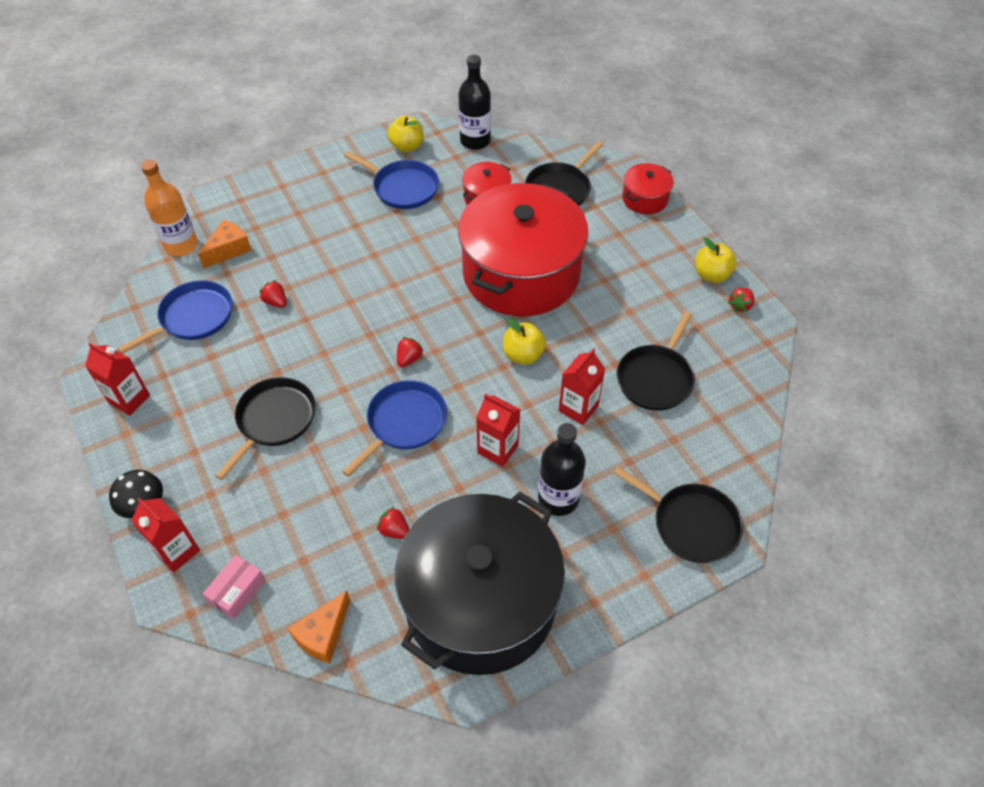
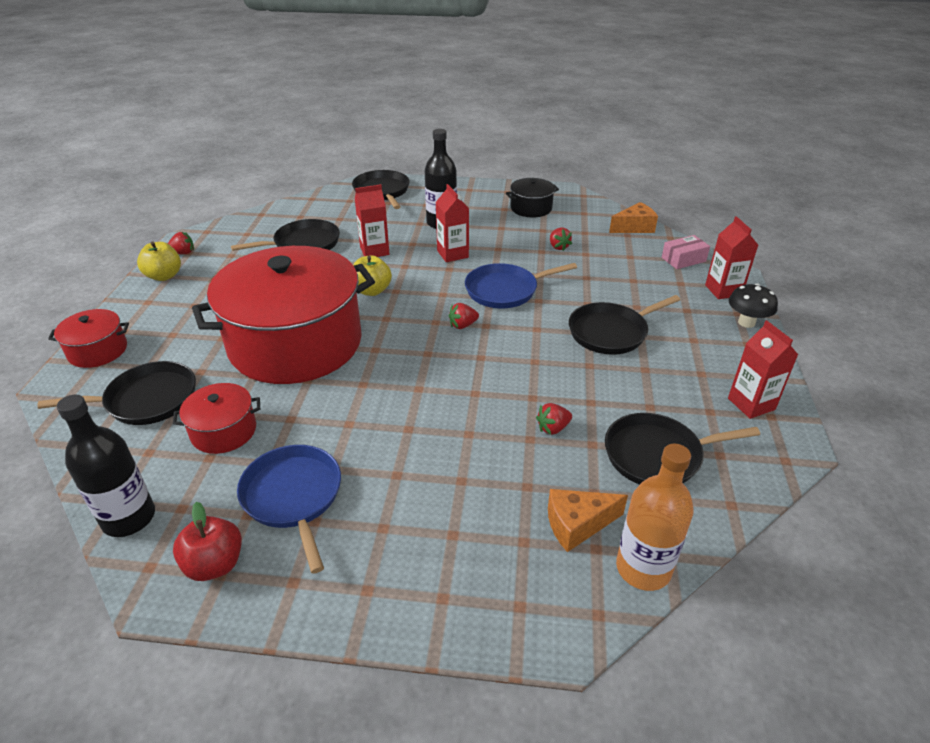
camera: 145 degrees left, 15 degrees down
(193, 317) = (657, 455): blue pan -> black pan
(276, 302) = (553, 428): red strawberry -> red strawberry turned 75 degrees clockwise
(407, 146) = (215, 564): yellow apple -> red apple
(480, 602) = (531, 208): black pot -> black pot, size x0.42

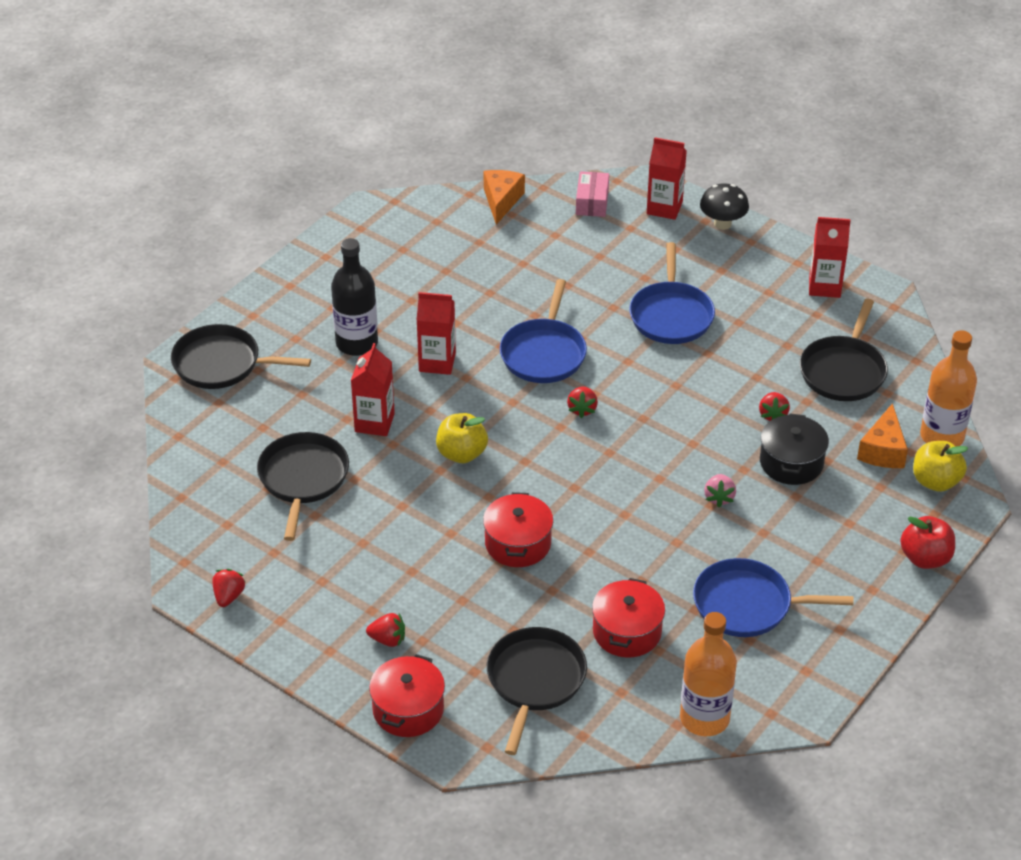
camera: 60 degrees left, 5 degrees up
(129, 518) = (704, 718): black bottle -> orange bottle
(164, 276) = (277, 625): yellow apple -> yellow apple (935, 481)
(215, 564) = (793, 671): red apple -> red apple (925, 558)
(295, 343) = (518, 543): red pot -> red pot, size x0.42
(421, 430) = (719, 498): none -> pink strawberry
(531, 208) = (387, 256): black pot -> black pot (791, 462)
(558, 247) = (492, 276): red strawberry -> red strawberry (388, 639)
(610, 332) = (671, 315): black pan -> blue pan

